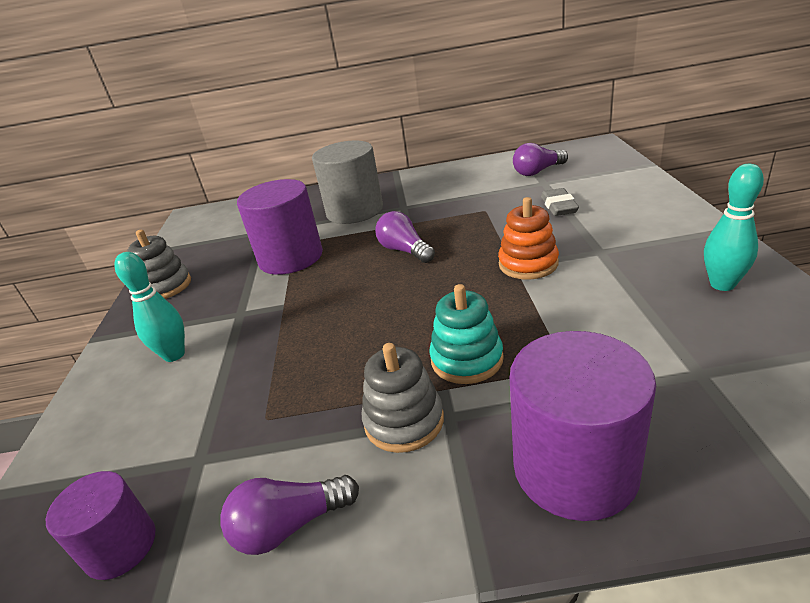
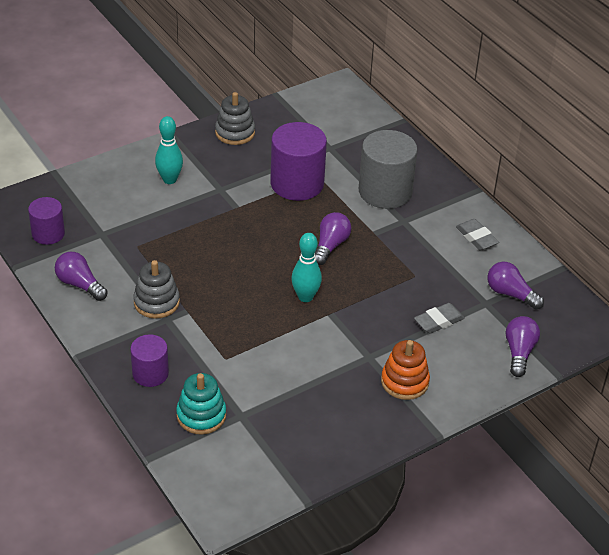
camera: 55 degrees right, 10 degrees up
(454, 178) = (476, 238): none -> grey eraser
(467, 359) = (216, 314): turquoise stacking toy -> turquoise stacking toy (201, 415)
(528, 264) = (336, 320): orange stacking toy -> orange stacking toy (404, 382)
(575, 468) = (150, 373): purple cylinder -> purple cylinder, size x0.58
(619, 175) = (519, 352): none -> purple light bulb
(722, 284) = (343, 424): turquoise bowling pin -> turquoise bowling pin (305, 297)

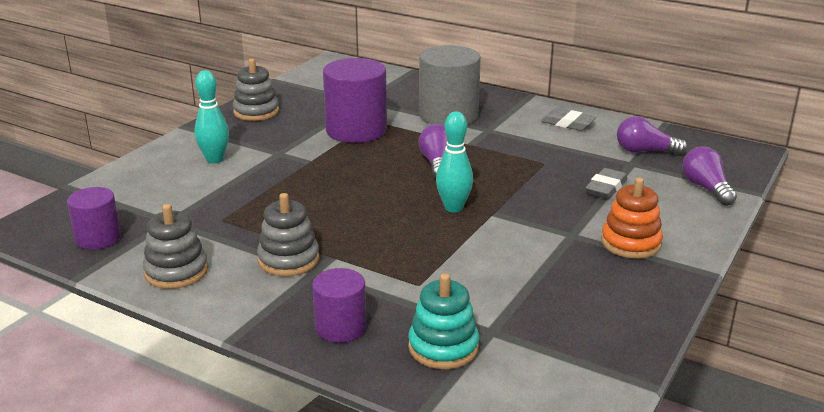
camera: 25 degrees left, 15 degrees down
(80, 284) = (176, 272): purple light bulb -> grey stacking toy

